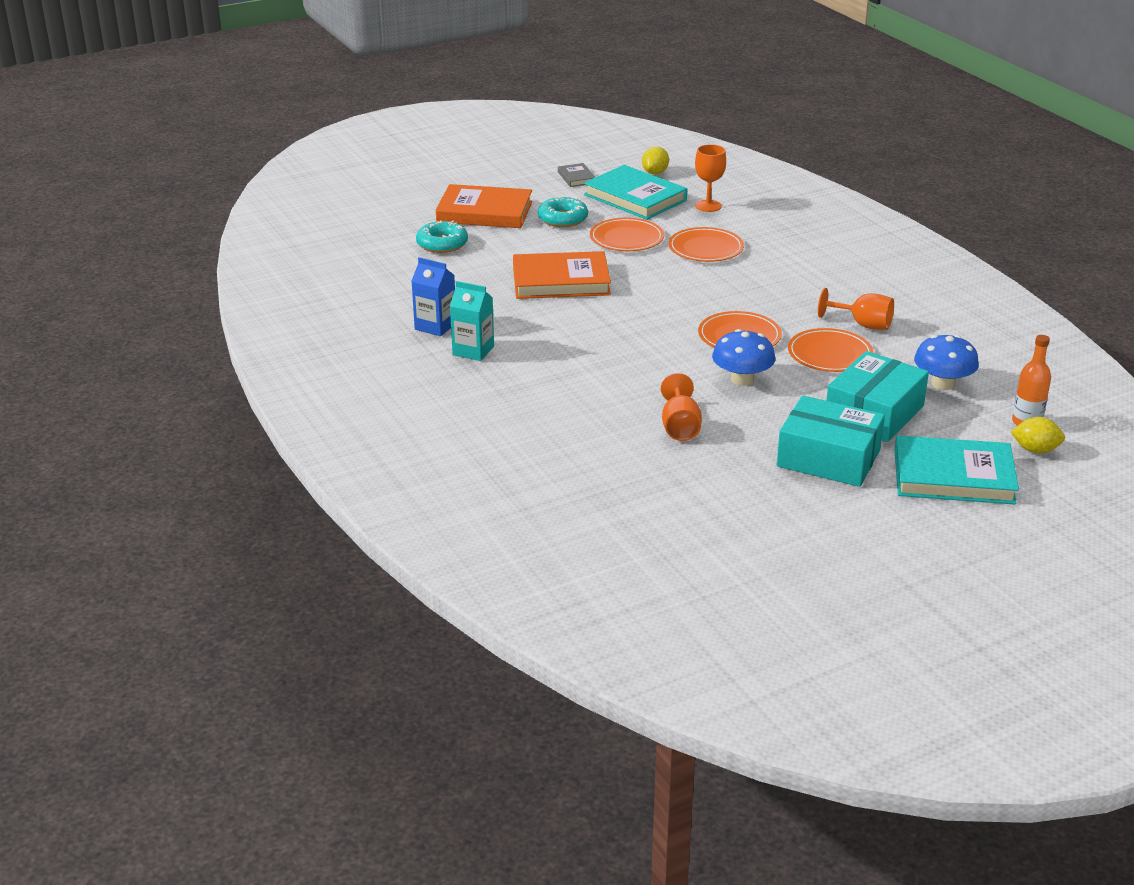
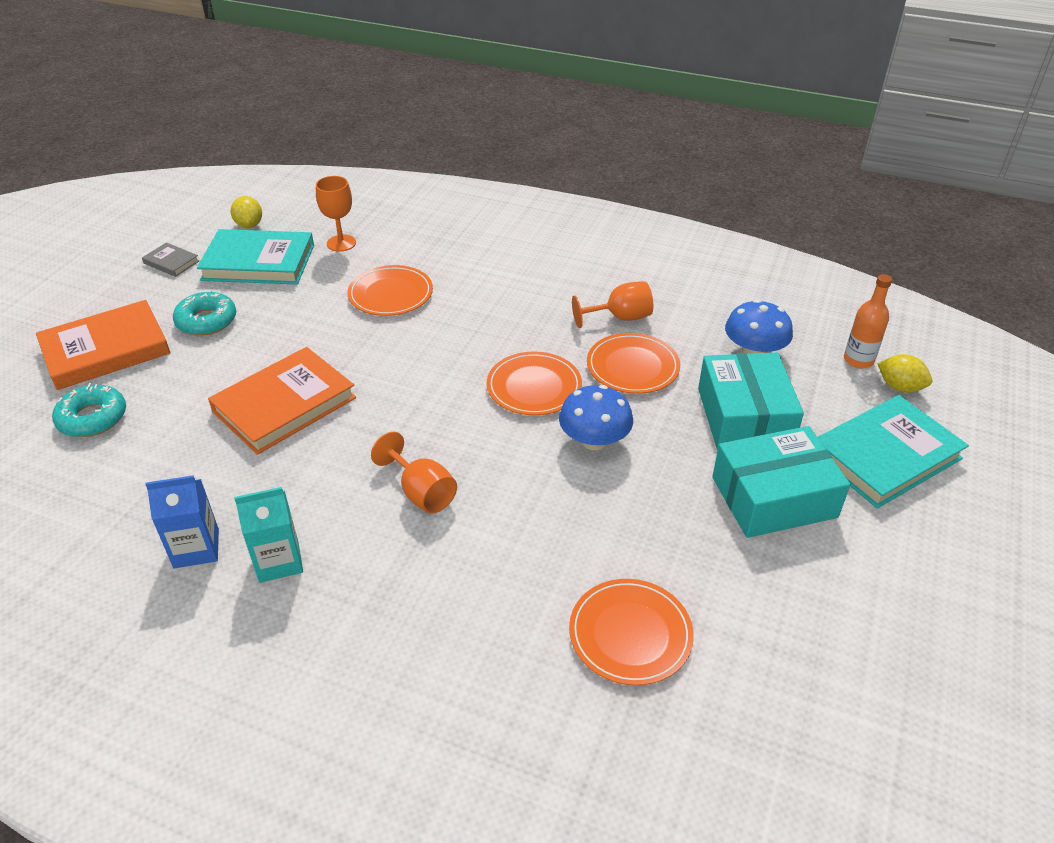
camera: 40 degrees left, 10 degrees up
(626, 238) = (300, 316): orange plate -> orange plate (630, 634)
(680, 427) = (607, 541): orange goblet -> orange goblet (421, 492)
(1035, 450) = (899, 387): yellow lemon -> yellow lemon turned 60 degrees clockwise

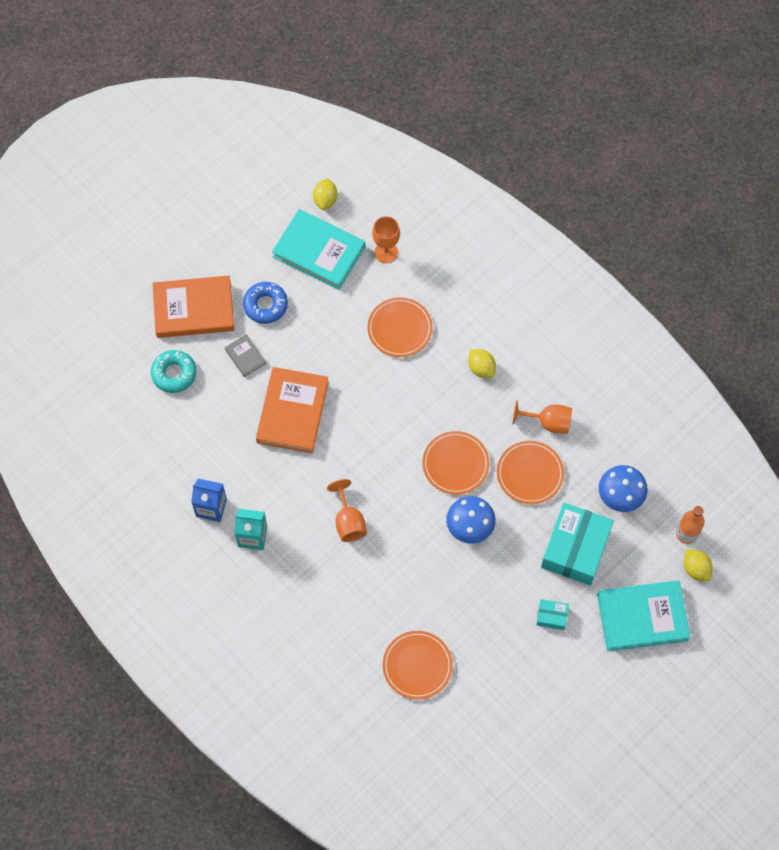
camera: 25 degrees right, 25 degrees up
(171, 262) = (257, 225): grey book -> grey book (245, 356)
(206, 320) = (265, 305): turquoise donut -> blue donut
(284, 405) = (292, 412): orange book -> orange book turned 60 degrees counterclockwise
(509, 298) = (481, 368): none -> yellow lemon
(774, 497) = (552, 616): turquoise box -> turquoise box, size x0.44

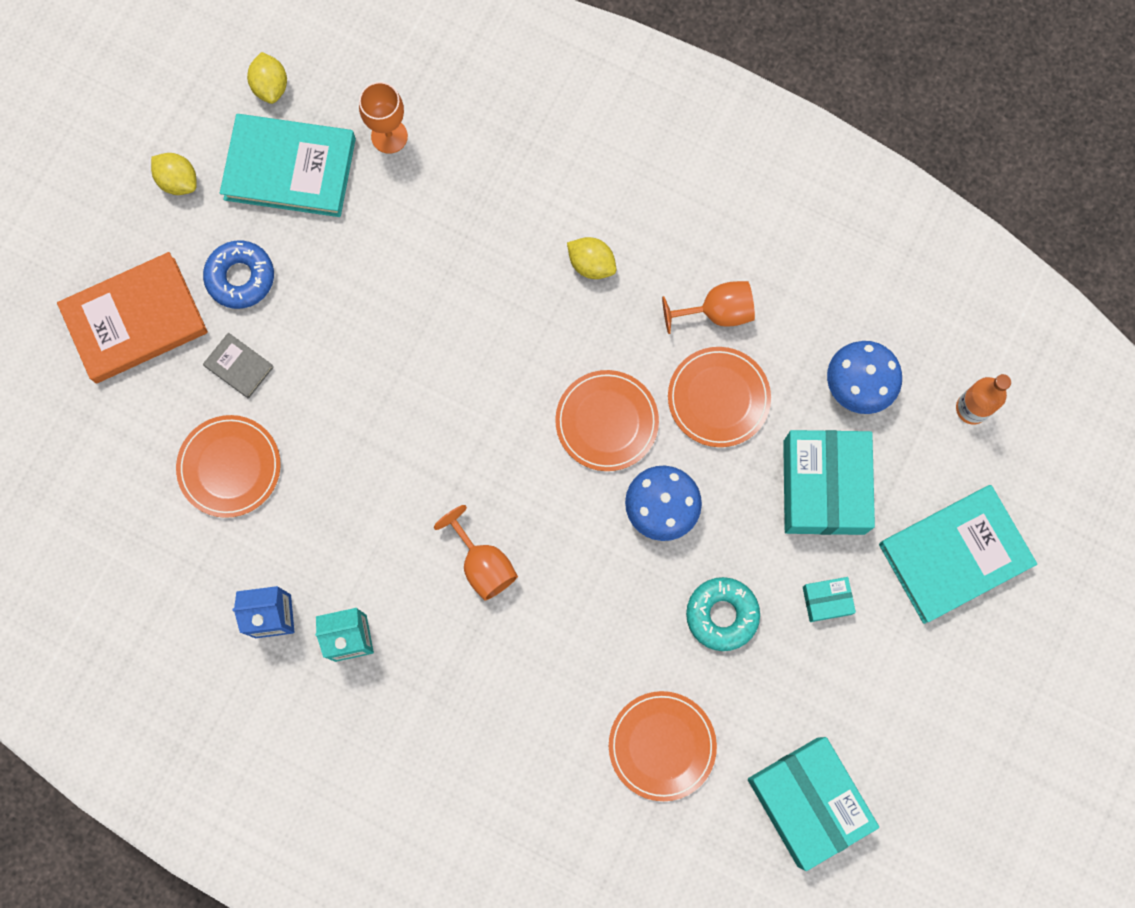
camera: 20 degrees left, 10 degrees up
(174, 374) = (142, 430): turquoise donut -> turquoise donut (722, 615)
(292, 412) = (340, 427): orange book -> none
(400, 328) = (451, 245): orange plate -> orange plate (229, 467)
(494, 731) = (808, 802): none -> turquoise box
(696, 569) = (1003, 456): yellow lemon -> yellow lemon (178, 181)

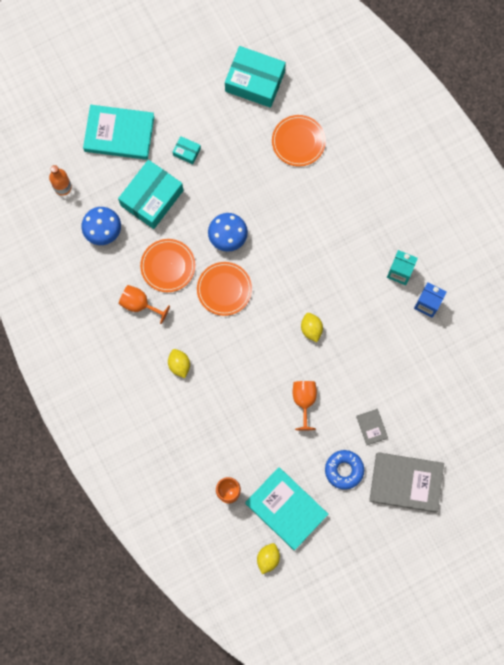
camera: 145 degrees left, 0 degrees up
(135, 320) = (406, 482): orange book -> grey book
(178, 181) = (343, 539): yellow lemon -> yellow lemon (311, 329)
(229, 467) = (405, 383): orange plate -> none
(483, 564) = (321, 264): orange goblet -> orange goblet (304, 401)
(722, 615) = (235, 175): turquoise donut -> none
(808, 802) = (255, 81): turquoise box -> turquoise box turned 75 degrees counterclockwise

